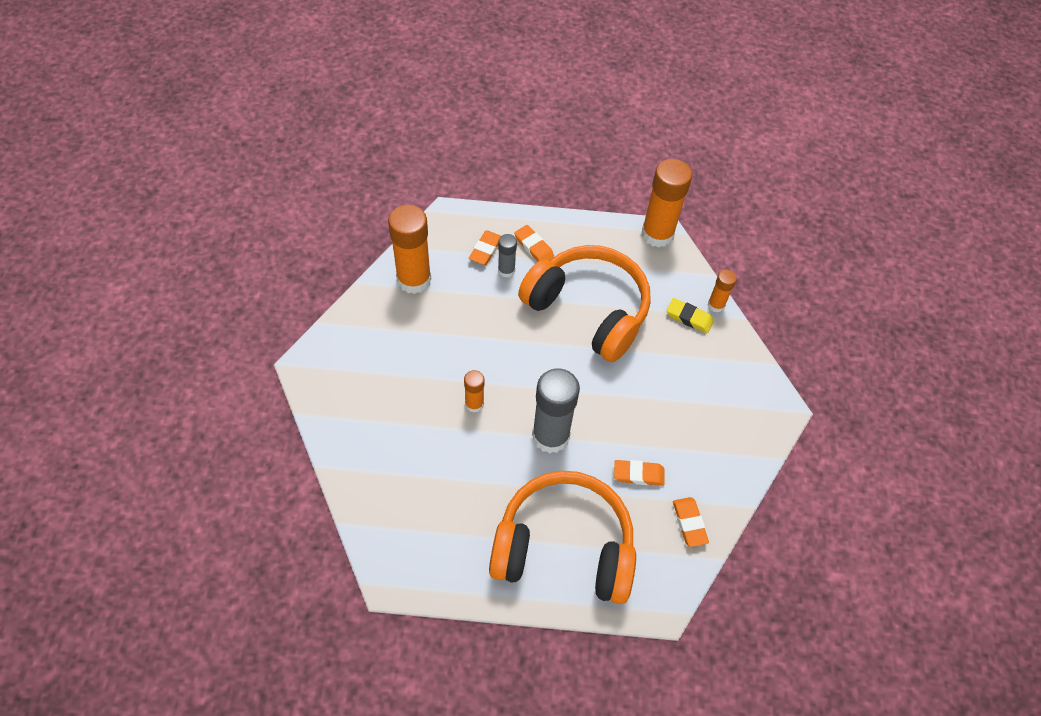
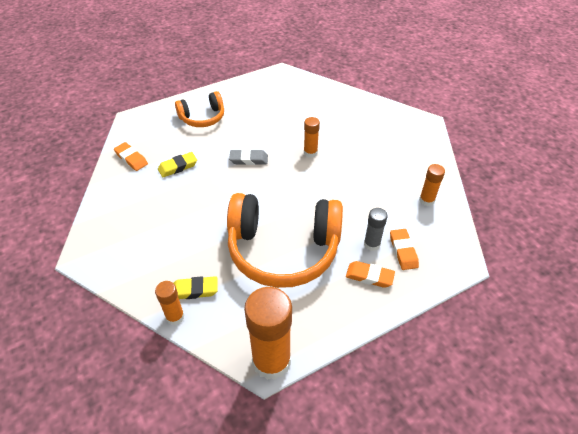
camera: 150 degrees right, 10 degrees down
(414, 279) = (426, 200): orange glue stick -> orange glue stick, size x0.51
(550, 436) = (249, 159): grey glue stick -> grey eraser
(564, 547) = (203, 118): orange headphones -> orange headphones, size x0.52
(638, 474) = (178, 167): orange eraser -> yellow eraser

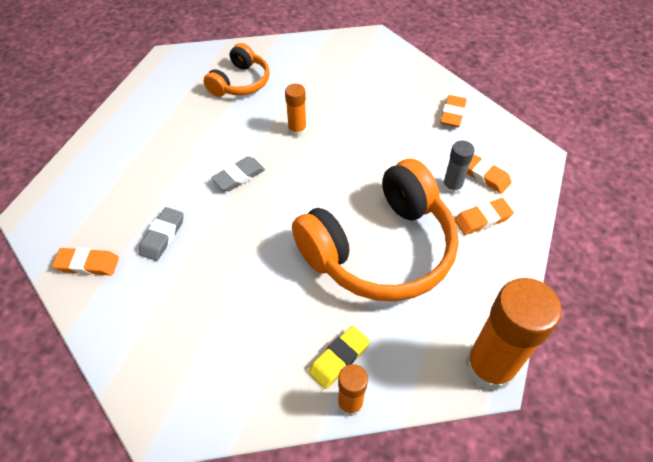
camera: 40 degrees left, 5 degrees up
(178, 167) = (162, 236): yellow eraser -> grey eraser
(203, 118) = (128, 160): orange headphones -> orange headphones (240, 82)
(426, 200) = (452, 114): orange glue stick -> orange eraser

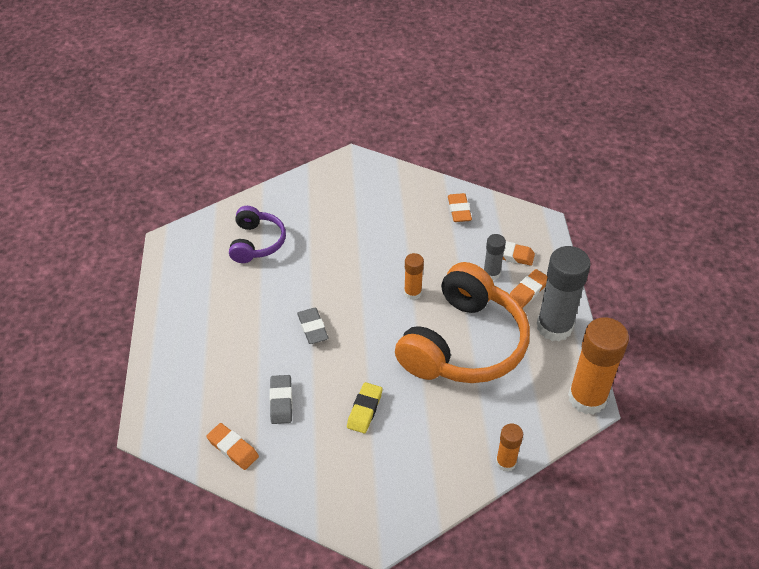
camera: 25 degrees left, 5 degrees down
(87, 264) = (233, 448): orange eraser -> orange eraser turned 60 degrees clockwise
(239, 176) = (313, 328): grey eraser -> grey eraser turned 45 degrees counterclockwise
(240, 82) = (256, 242): orange headphones -> purple headphones
(297, 130) = (337, 269): orange glue stick -> orange glue stick (412, 293)
(339, 358) = (480, 436): yellow eraser -> yellow eraser (364, 410)
(492, 269) = (554, 327): none -> grey glue stick

